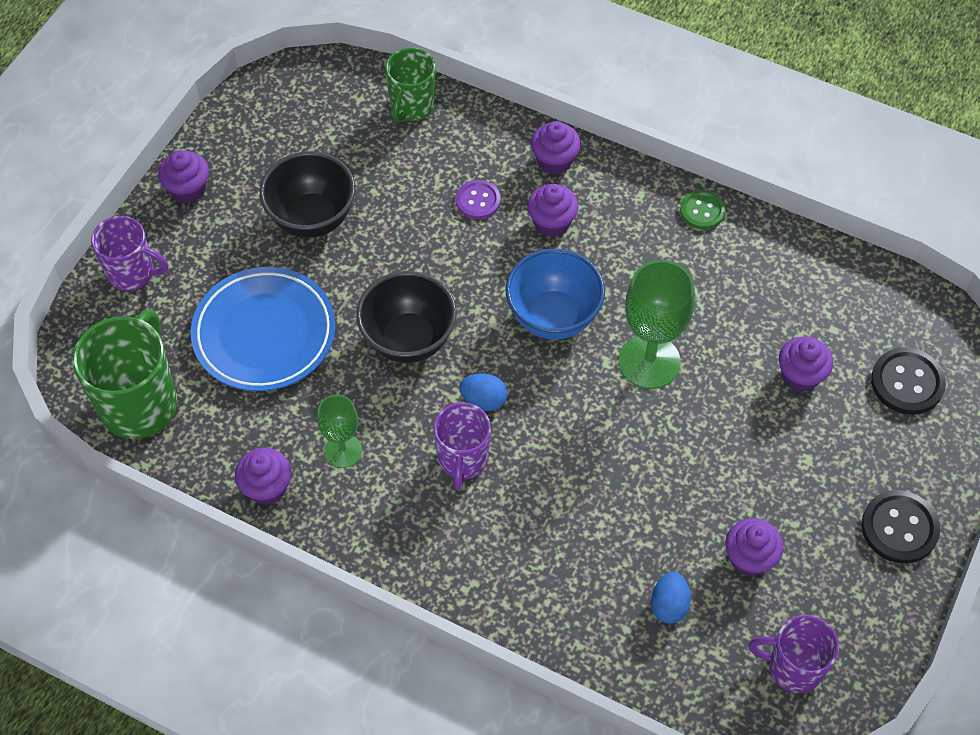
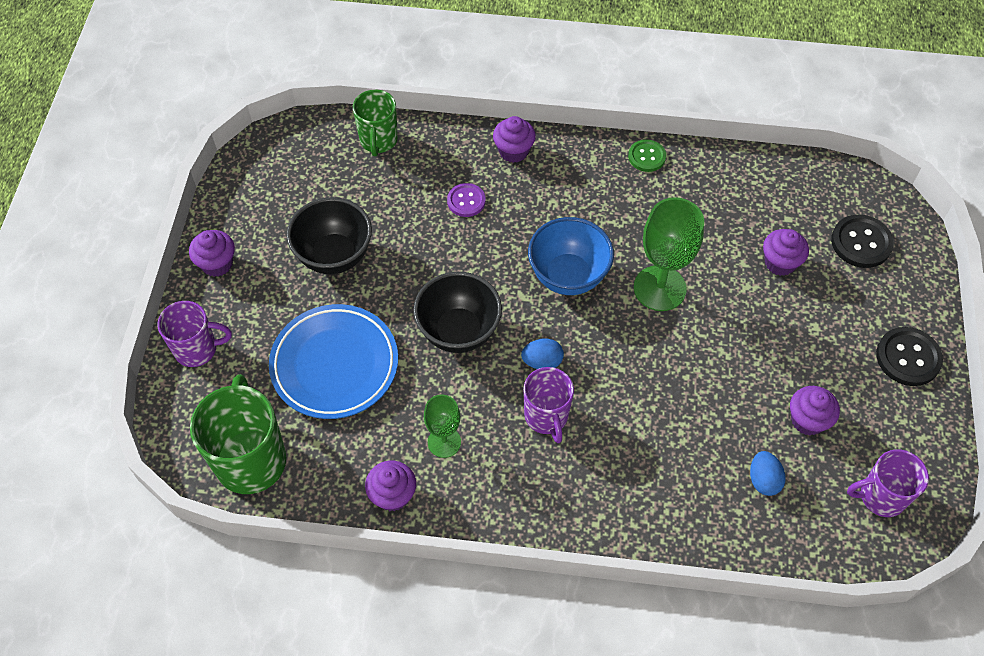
camera: 20 degrees left, 0 degrees up
(551, 223) = (533, 201): purple cupcake -> none

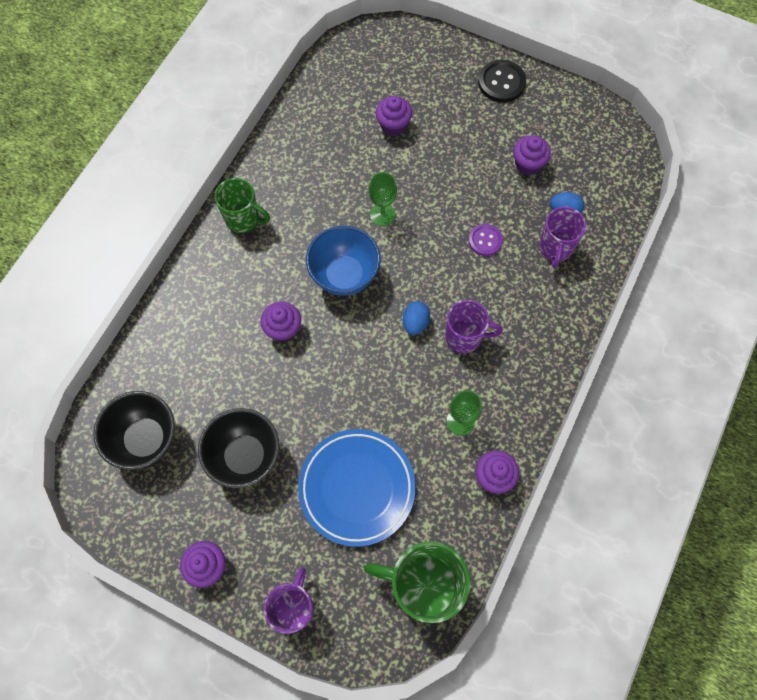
camera: 70 degrees left, 10 degrees up
(378, 140) = (135, 380): green mug -> green mug (243, 219)
(458, 331) = (363, 376): black bowl -> black bowl (146, 439)
(466, 201) = (236, 327): purple button -> purple button (485, 240)
(513, 151) = (201, 272): purple cupcake -> purple cupcake (283, 329)
(646, 157) = (255, 174): green button -> none
(659, 288) = (382, 214): green goblet -> green goblet, size x0.59
(861, 242) = (398, 67): black button -> none
(880, 496) = (598, 146): purple mug -> purple mug (555, 248)

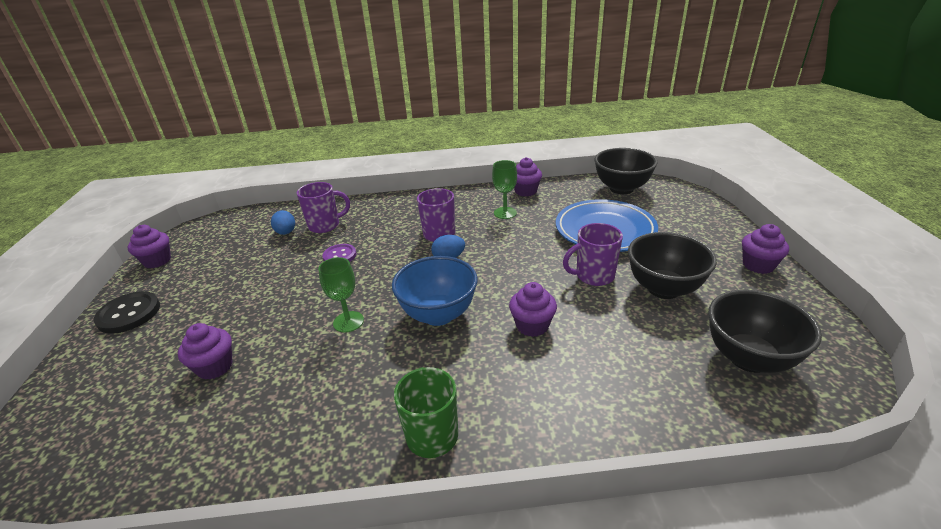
camera: 120 degrees left, 35 degrees down
(294, 607) = (710, 221): purple mug -> purple mug (593, 276)
(422, 585) = (621, 189): green mug -> black bowl
(528, 164) = (241, 263): purple cupcake -> purple cupcake (157, 261)

